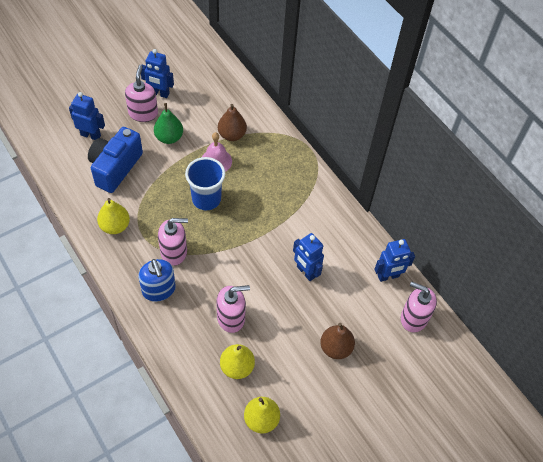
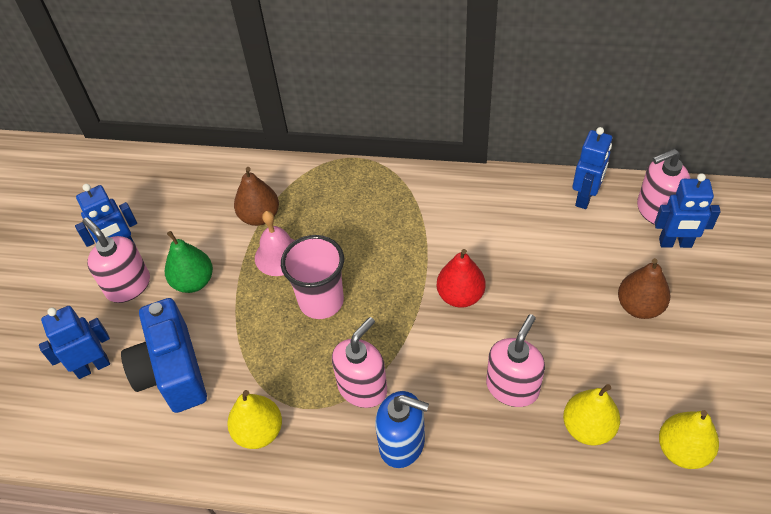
camera: 40 degrees left, 5 degrees down
(206, 199) = (321, 301): blue cup -> pink cup
(265, 258) = (460, 296): none -> red pear
(305, 272) = (514, 268): blue robot -> blue robot (675, 243)

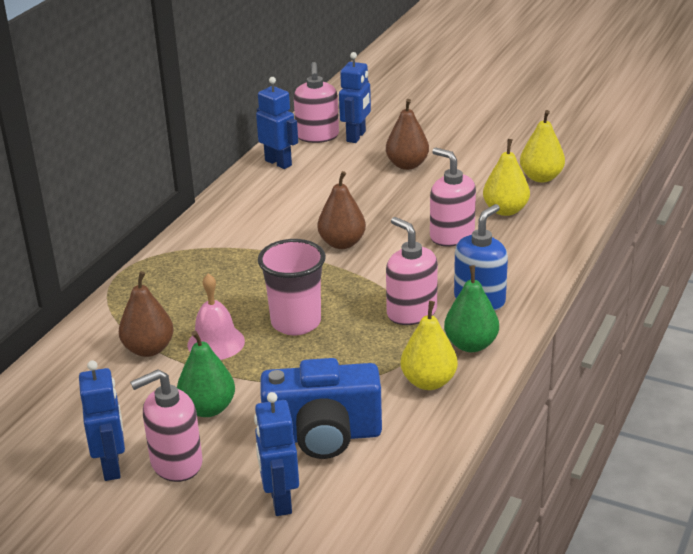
camera: 75 degrees left, 20 degrees down
(324, 453) = (471, 344): none -> green pear
(460, 296) = (342, 243): red pear -> brown pear

